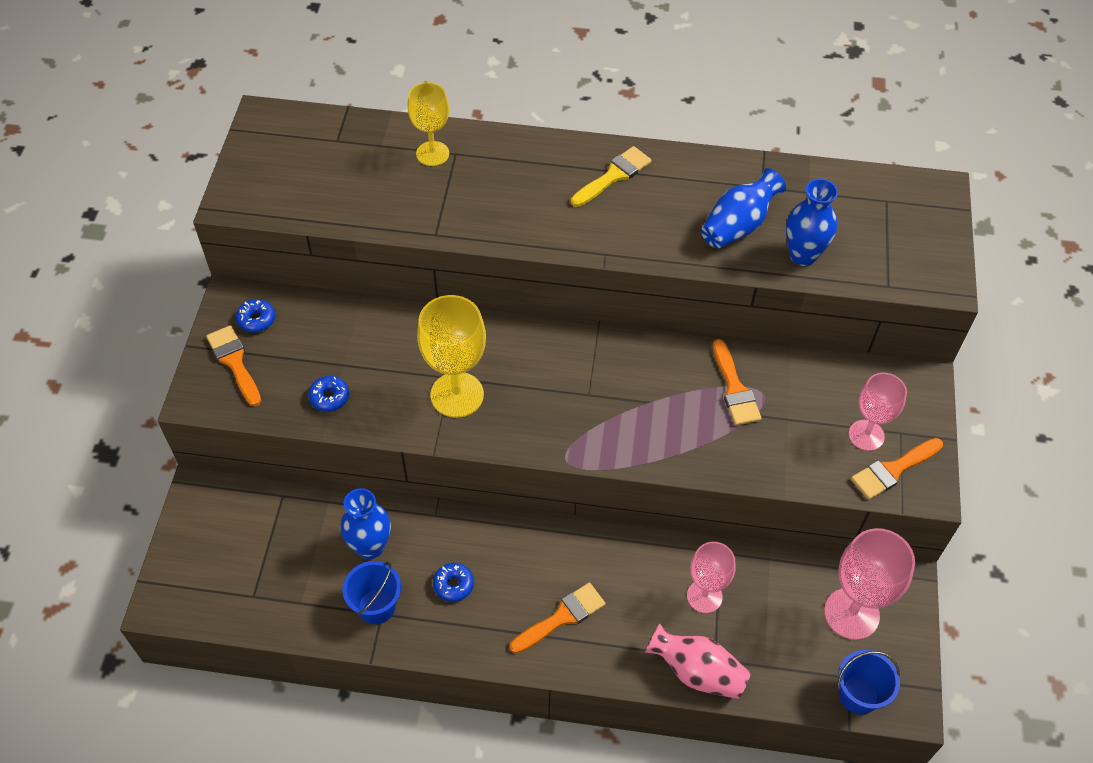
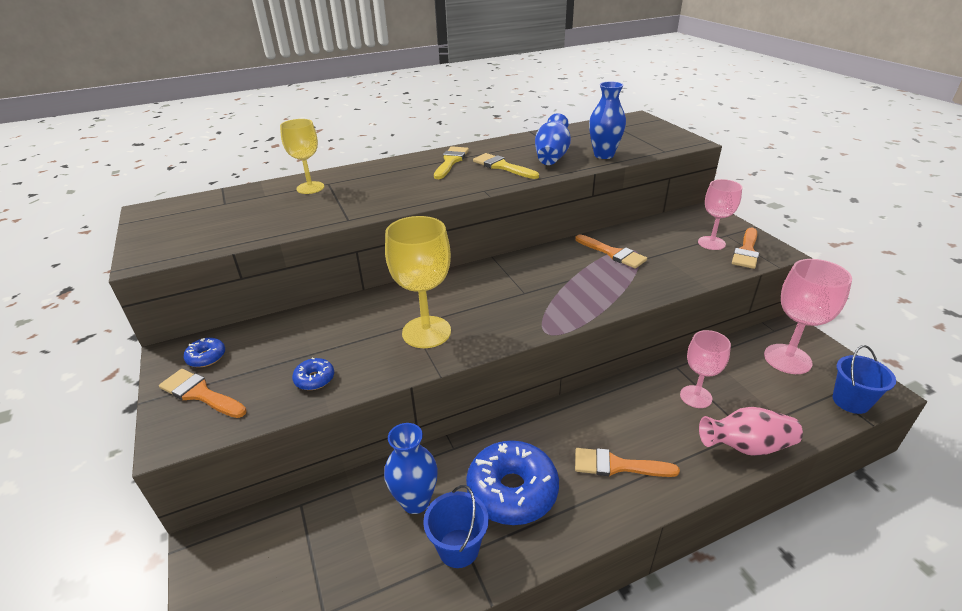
camera: 30 degrees left, 20 degrees down
(453, 585) = (512, 491): blue donut -> blue donut, size x2.21
(561, 617) = (618, 465): orange brush -> orange brush turned 105 degrees counterclockwise
(663, 218) = (502, 167): none -> yellow brush

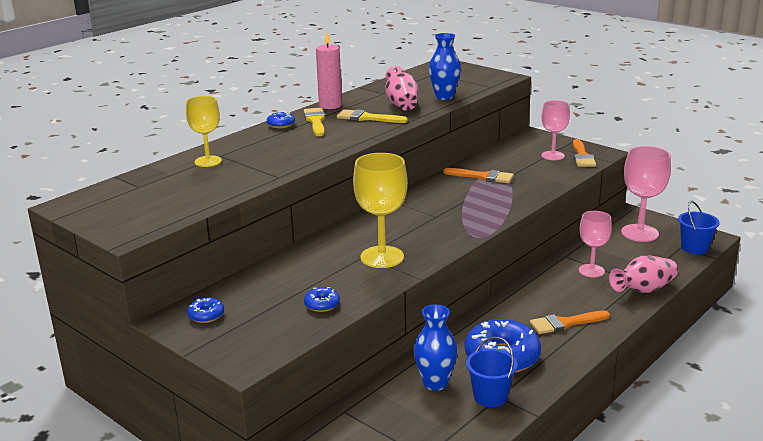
camera: 25 degrees left, 10 degrees down
(200, 394) = (233, 336): orange brush -> none
(416, 160) = (281, 125): none -> blue donut
(482, 146) = (330, 105): none -> pink candle
(552, 156) = (401, 104): blue vase -> pink vase

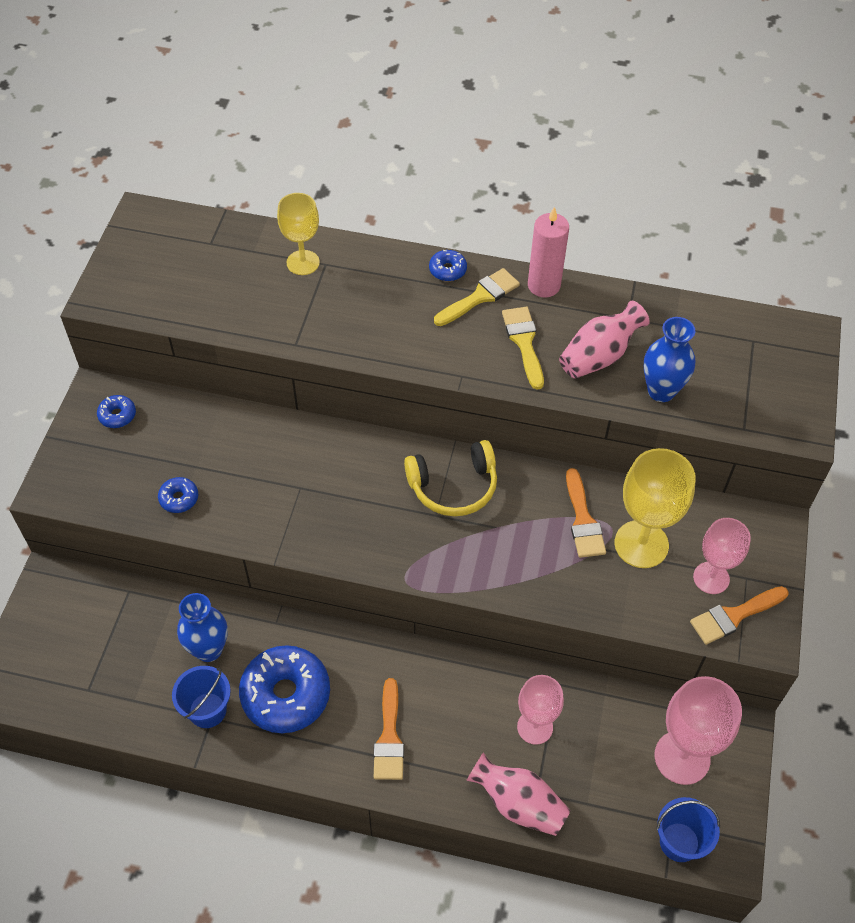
camera: 60 degrees right, 30 degrees up
(382, 257) = (304, 505): yellow goblet -> yellow goblet (641, 544)
(419, 206) = (453, 486): none -> yellow headphones
(565, 323) = (389, 736): orange brush -> orange brush turned 135 degrees counterclockwise

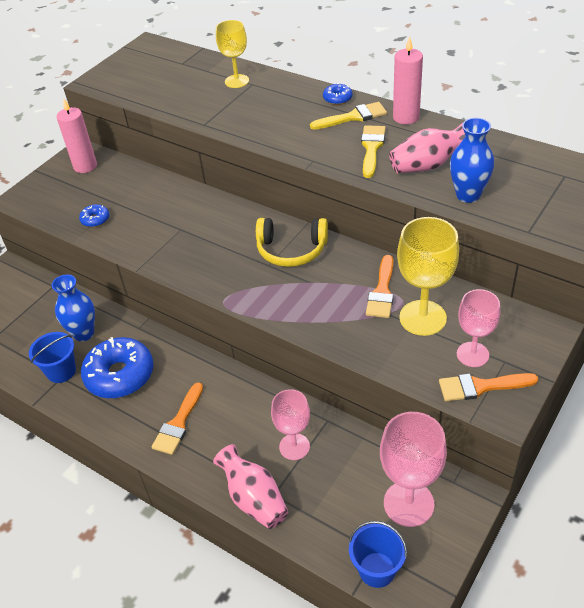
camera: 25 degrees right, 10 degrees down
(117, 415) = (85, 166): blue donut -> pink candle

